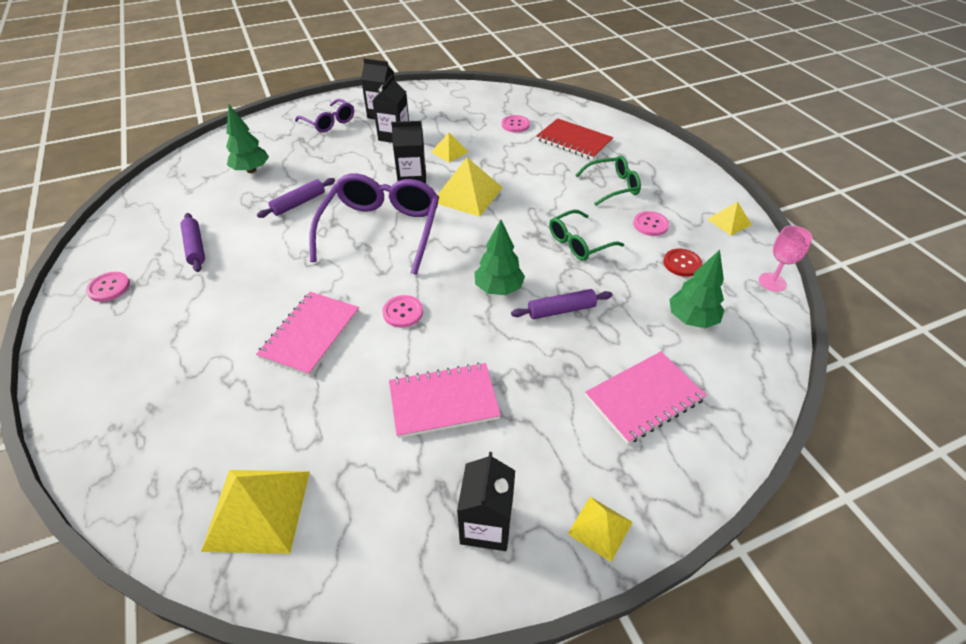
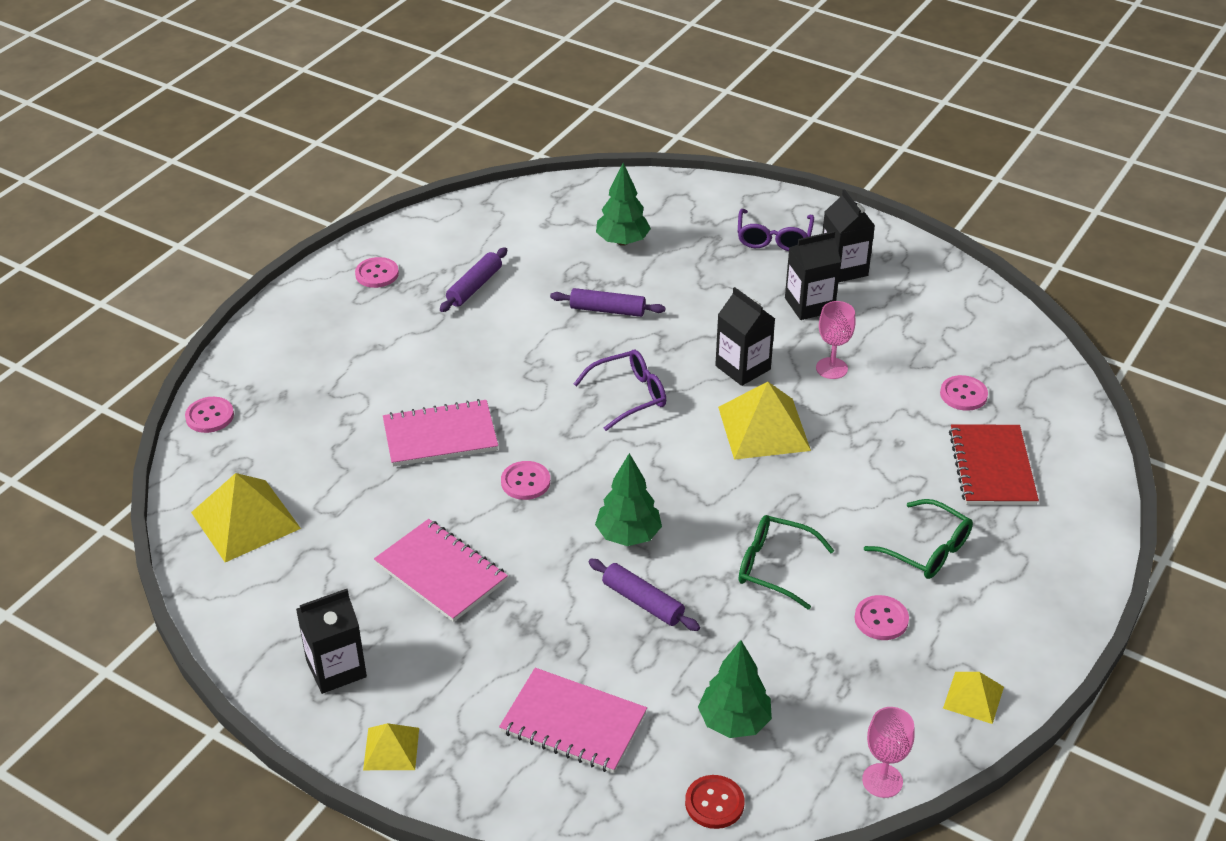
camera: 55 degrees right, 5 degrees down
(106, 474) = (209, 416): none -> pink button
(381, 230) = (628, 396): purple glasses -> purple glasses, size x0.55
(449, 152) = (831, 368): yellow pyramid -> pink goblet
(682, 263) = (831, 678): red button -> red button (714, 803)

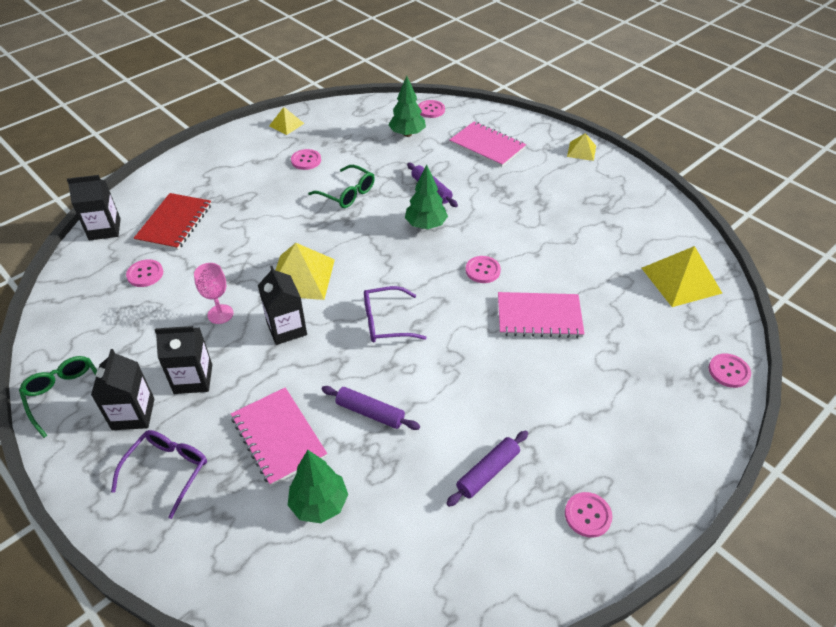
camera: 165 degrees left, 5 degrees up
(336, 669) = (612, 188): black carton -> black carton (105, 229)
(441, 573) = (548, 225): pink notebook -> pink notebook (279, 437)
(714, 803) = (431, 110): red button -> pink button
(882, 780) = (351, 105): pink goblet -> none
(926, 549) = (255, 187): green glasses -> green glasses (66, 396)

